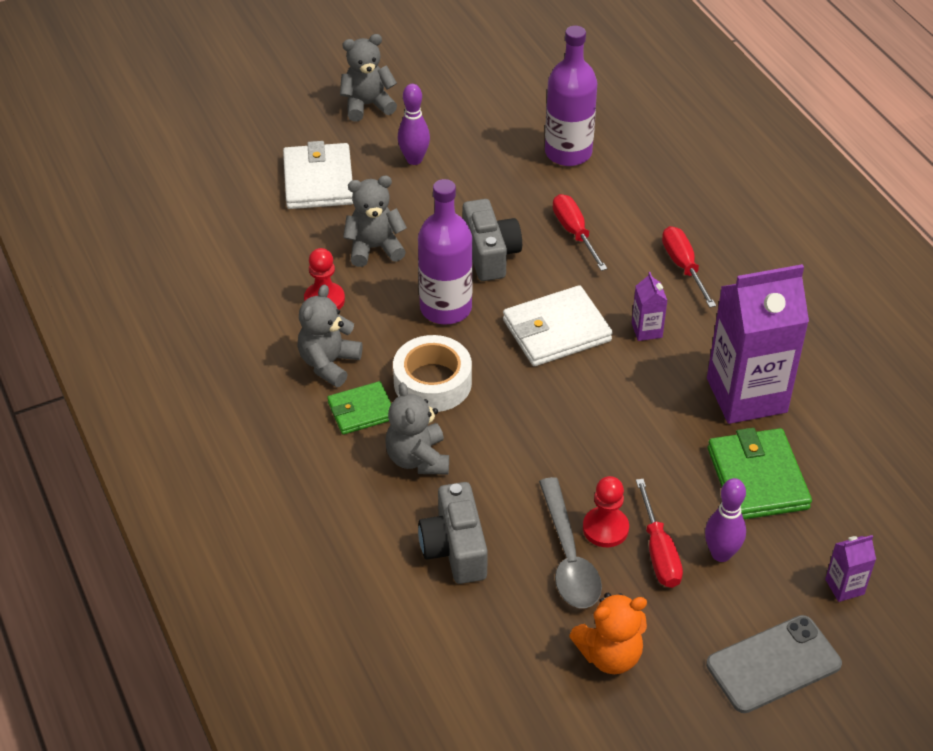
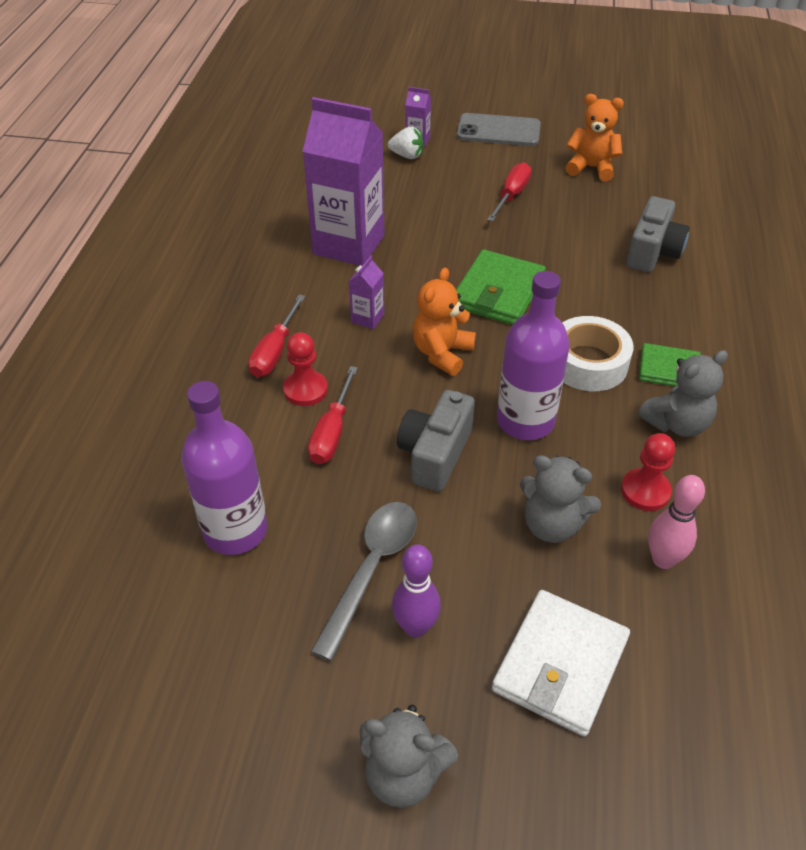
camera: 145 degrees left, 0 degrees up
(288, 262) = (663, 559): none -> pink bowling pin
(418, 459) = (642, 314): grey teddy bear -> none
(556, 330) = (442, 353): white wallet -> orange teddy bear
(568, 556) = (574, 216): grey spoon -> grey spoon (371, 569)
(605, 528) = (535, 219): red pawn -> red pawn (305, 390)
(721, 554) = (473, 179): purple bowling pin -> none
(757, 478) = (403, 201): green wallet -> green wallet (498, 292)
(827, 552) = (407, 156): none -> white strawberry

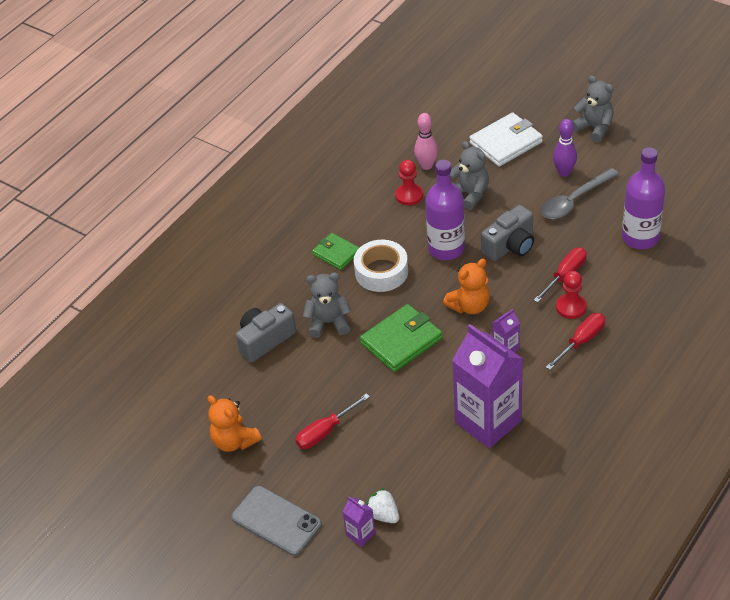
camera: 150 degrees left, 0 degrees up
(676, 423) = (361, 222): grey teddy bear -> grey teddy bear (328, 323)

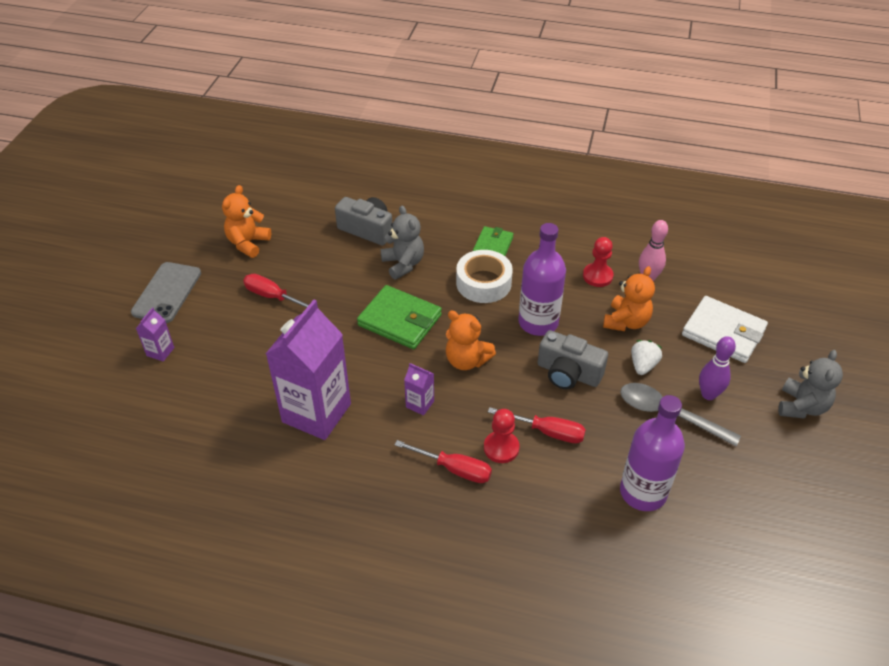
camera: 65 degrees right, 0 degrees up
(383, 515) = (185, 361): white strawberry -> white strawberry (643, 365)
(470, 194) = (626, 322): grey teddy bear -> orange teddy bear

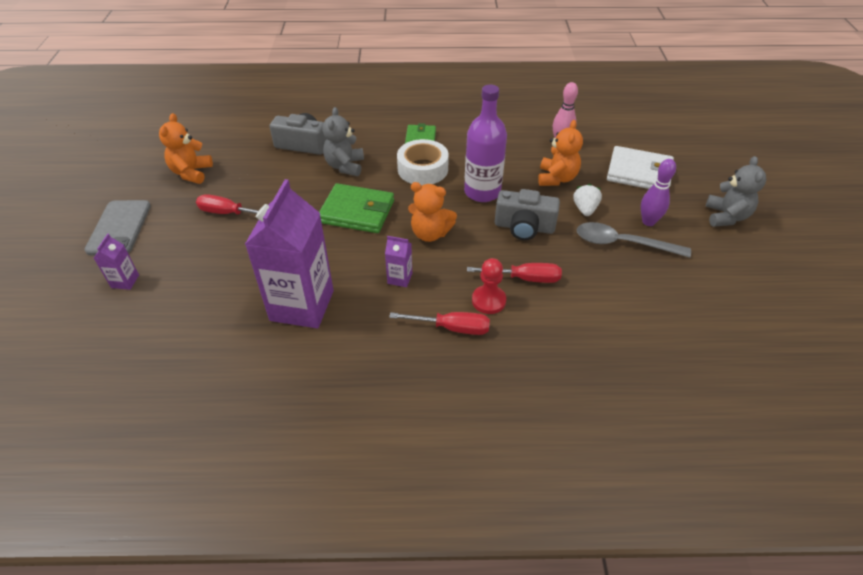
camera: 15 degrees left, 0 degrees up
(403, 264) = (345, 166): grey teddy bear -> grey teddy bear turned 135 degrees counterclockwise
(597, 276) = (518, 148): red pawn -> none
(643, 492) = (628, 311): purple bottle -> none

